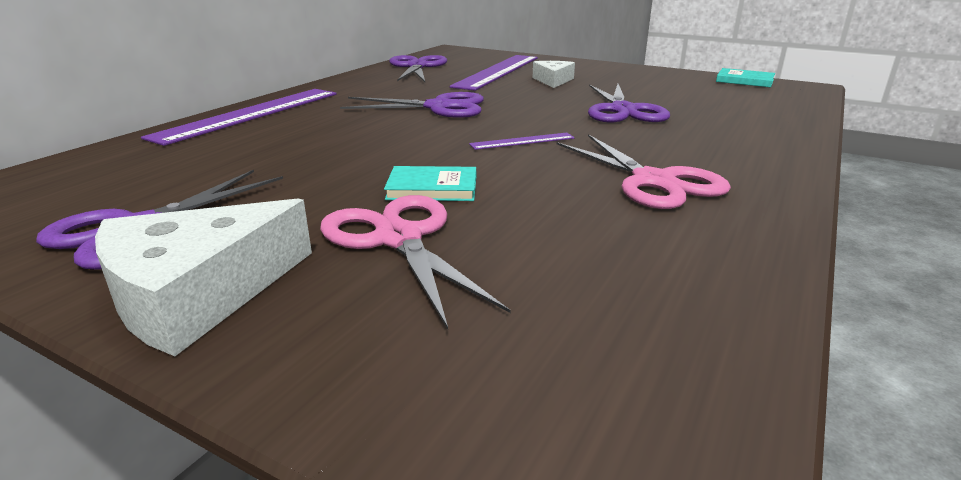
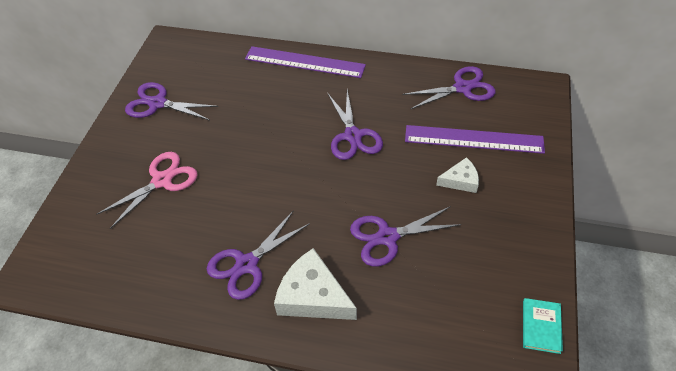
camera: 75 degrees right, 25 degrees up
(198, 293) = (116, 144): white cheese -> white cheese (313, 296)
(432, 188) = (216, 175): turquoise book -> none
(522, 141) = (297, 194): purple ruler -> none
(653, 181) = (247, 264): pink scissors -> purple scissors

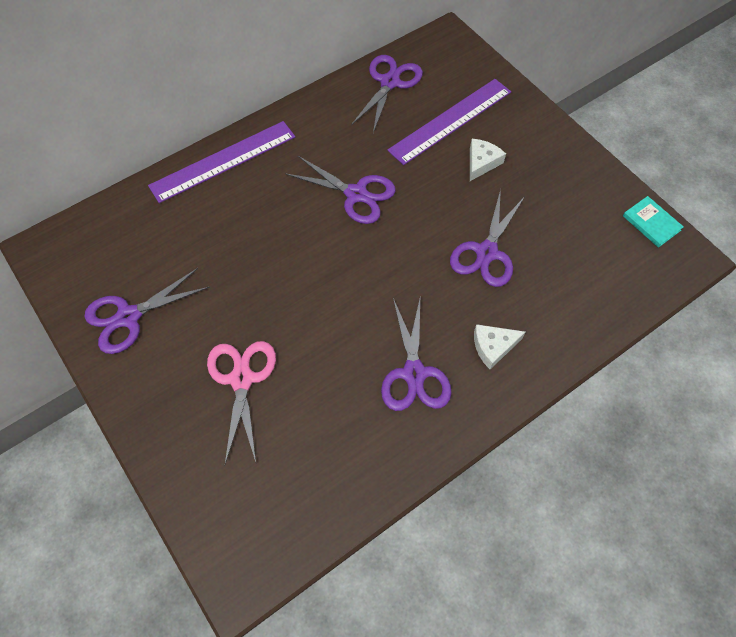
camera: 50 degrees left, 10 degrees up
(313, 296) = (493, 347): white cheese -> white cheese, size x0.58

